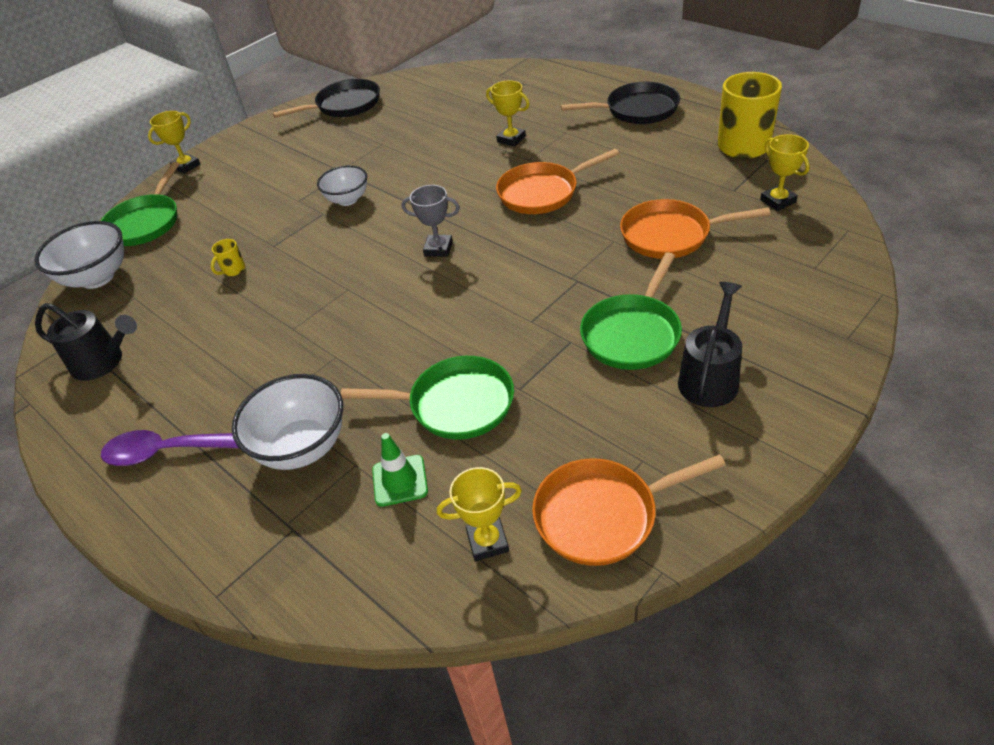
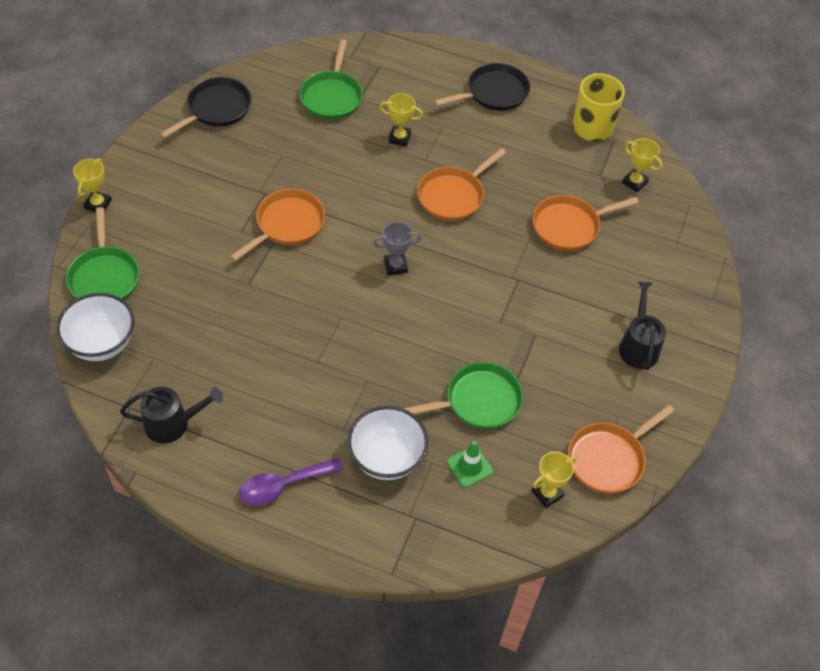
camera: 30 degrees left, 10 degrees up
(233, 270) = (228, 315): yellow mug -> none
(347, 200) = (287, 225): white bowl -> orange pan
(632, 333) = (575, 320): green pan -> green pan (332, 96)

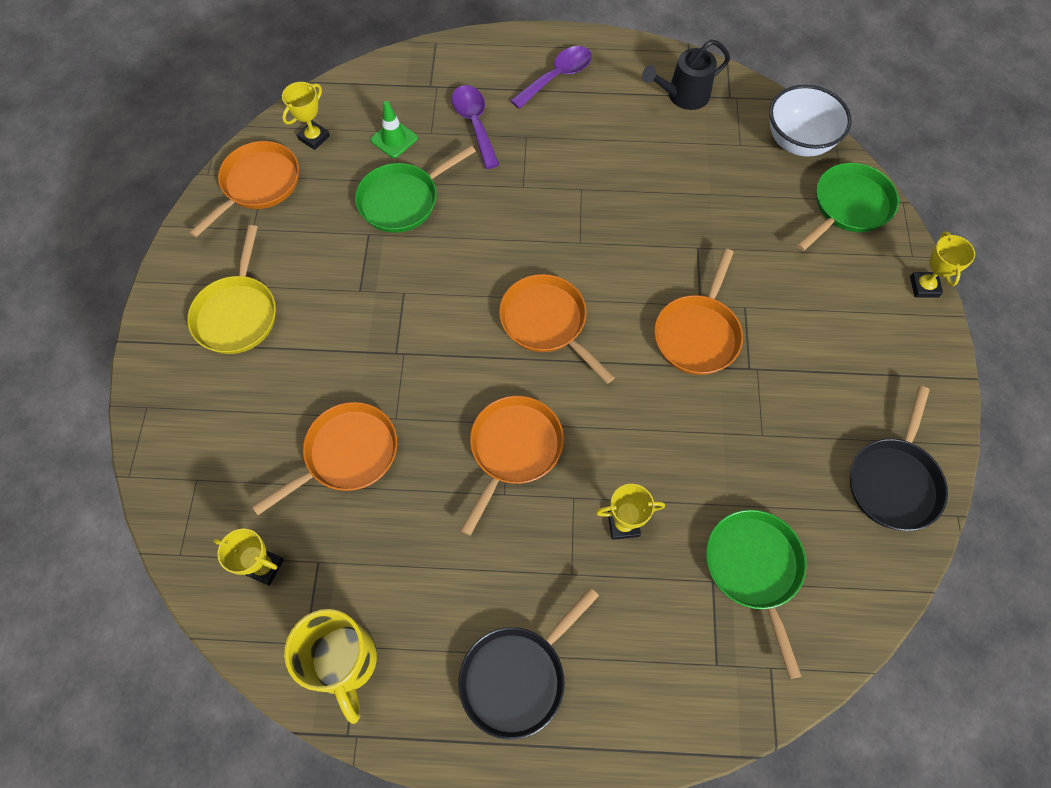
camera: 165 degrees right, 10 degrees up
(104, 277) = (848, 206): green pan -> green pan turned 75 degrees clockwise
(386, 458) = (474, 124): white bowl -> purple spoon
(395, 266) = (547, 322): grey trophy -> orange pan
(638, 346) = (237, 314): black watering can -> yellow pan

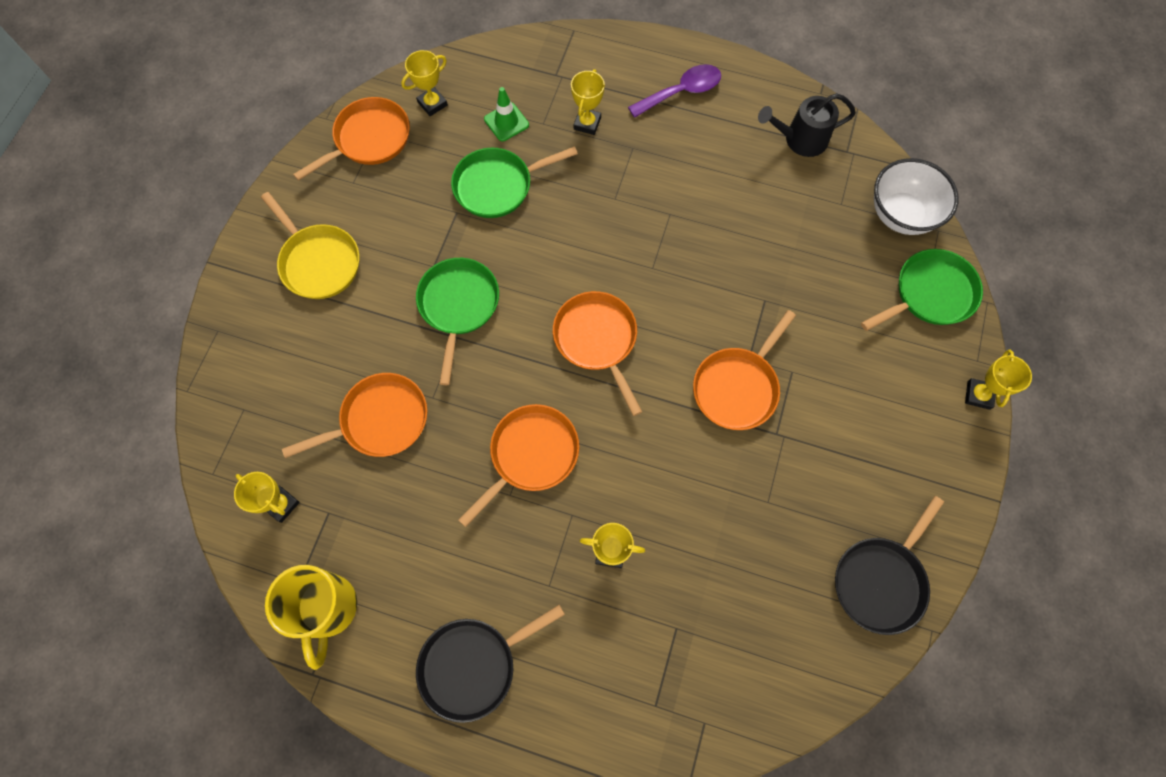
camera: 15 degrees right, 5 degrees up
(237, 314) = (318, 262): yellow pan -> yellow pan turned 60 degrees counterclockwise
(474, 124) = (587, 123): purple spoon -> yellow trophy
(754, 569) = (719, 627): green pan -> green pan (458, 306)

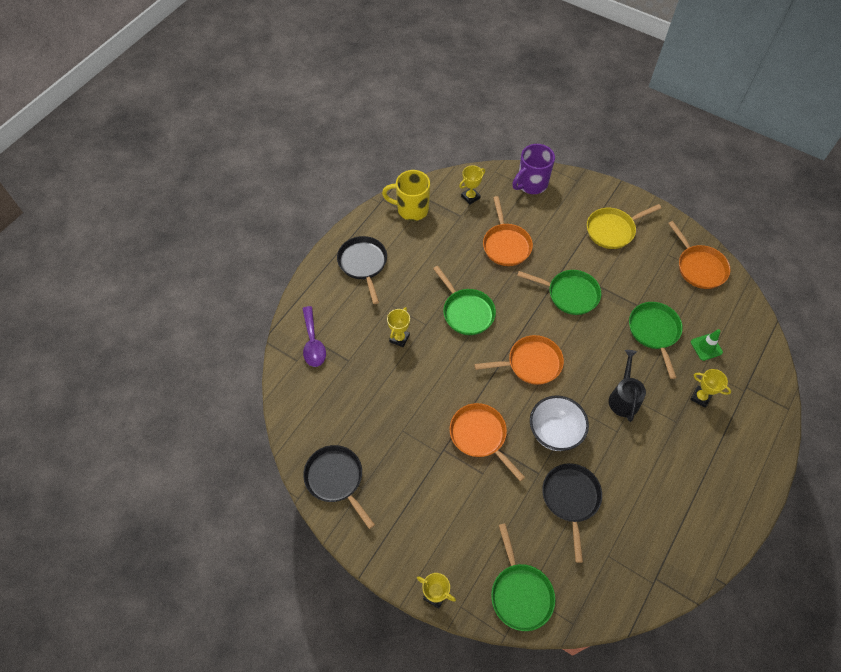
camera: 105 degrees right, 10 degrees down
(235, 404) = (531, 184): none -> purple mug
(432, 104) = (725, 306): yellow trophy -> none
(530, 455) = (466, 312): orange pan -> green pan
(681, 92) = (724, 469): purple spoon -> purple spoon (313, 343)
(786, 255) = (571, 499): none -> black pan
(800, 139) = (671, 545): black watering can -> black watering can (623, 398)
(901, 214) = (592, 599): white bowl -> white bowl (554, 432)

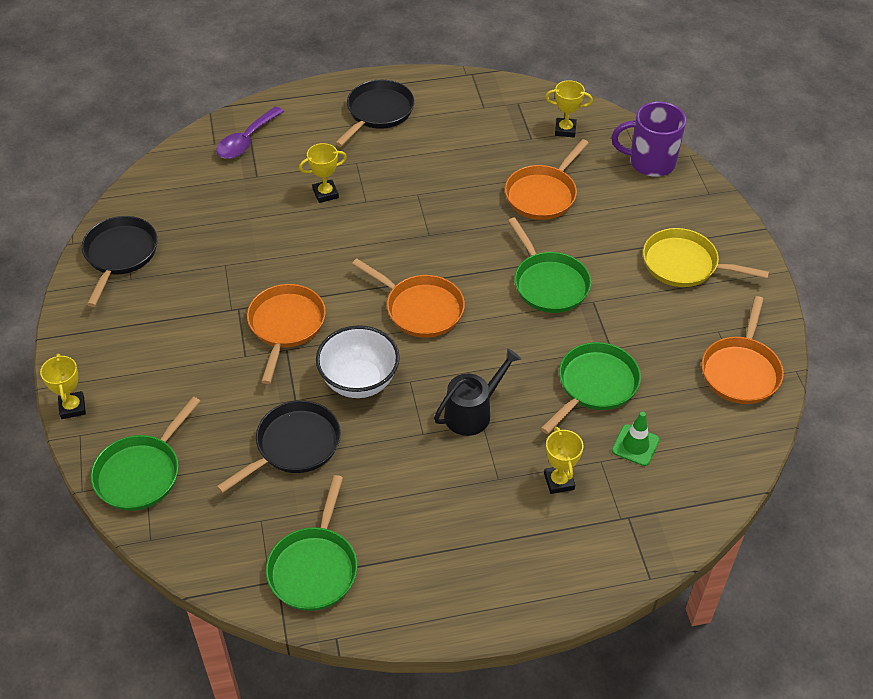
camera: 45 degrees right, 10 degrees down
(411, 209) = (489, 100): yellow mug -> none
(466, 312) = (419, 220): green pan -> green pan (314, 567)

